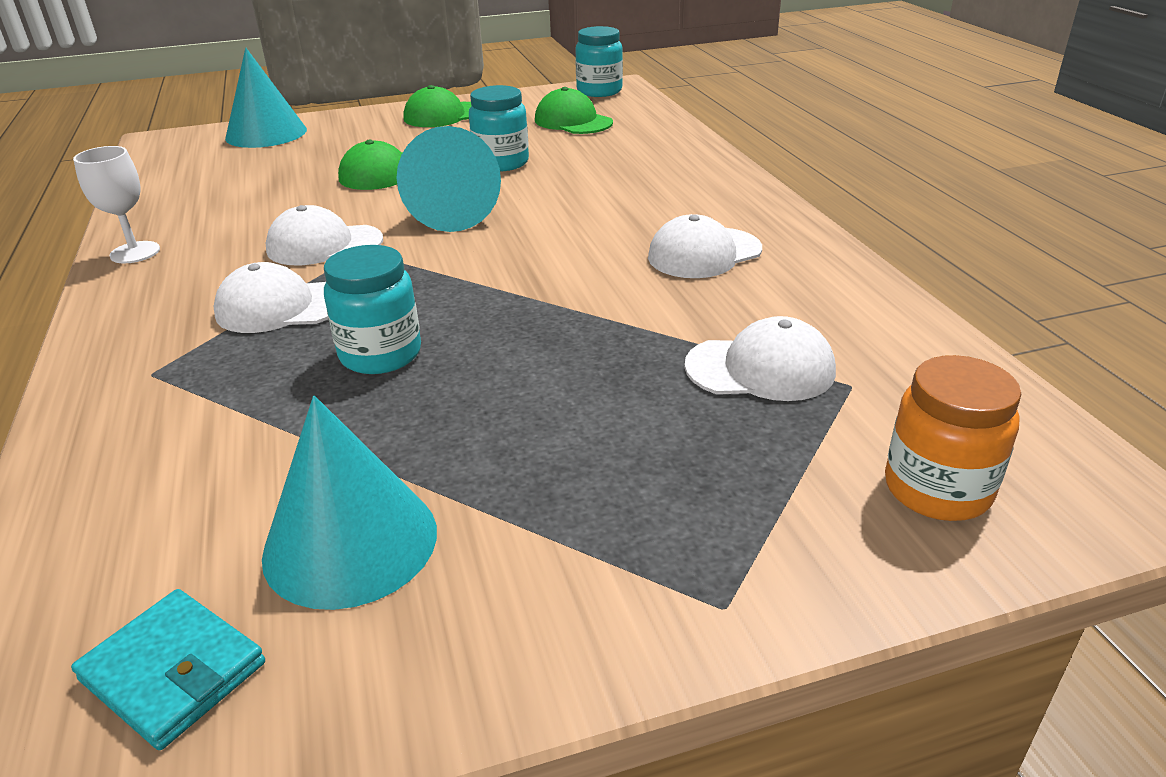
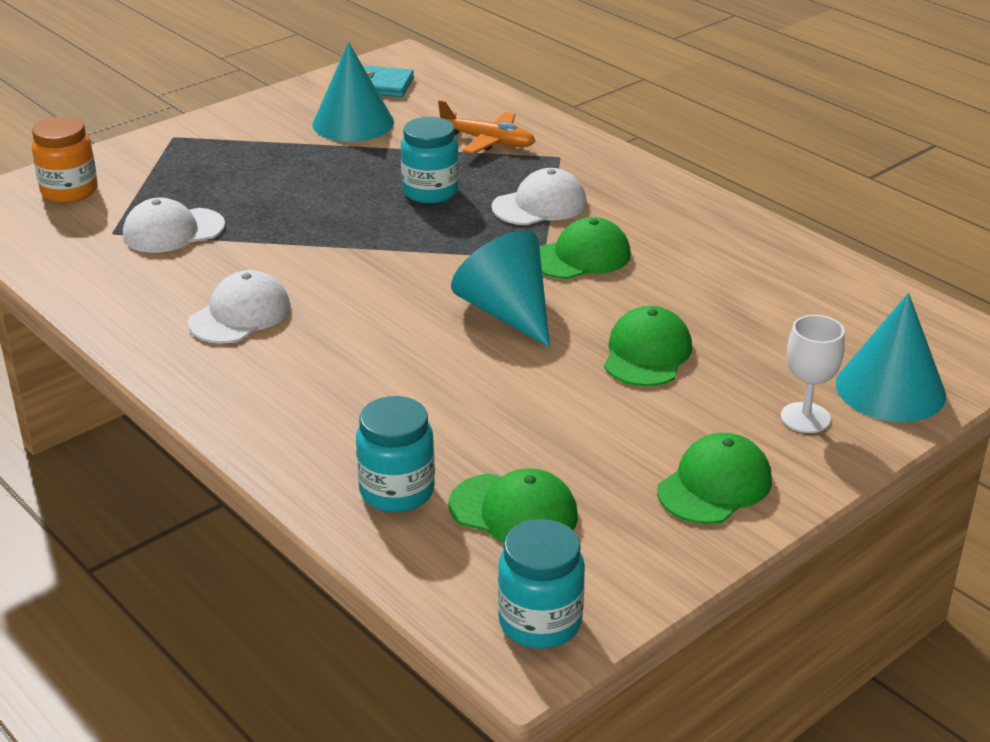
camera: 155 degrees right, 0 degrees up
(135, 252) = (726, 219): white goblet -> white goblet (805, 418)
(198, 429) = (487, 141): none -> orange plane
(324, 245) = (581, 257): white cap -> green cap
(501, 163) = (531, 397): turquoise jar -> turquoise jar (397, 491)

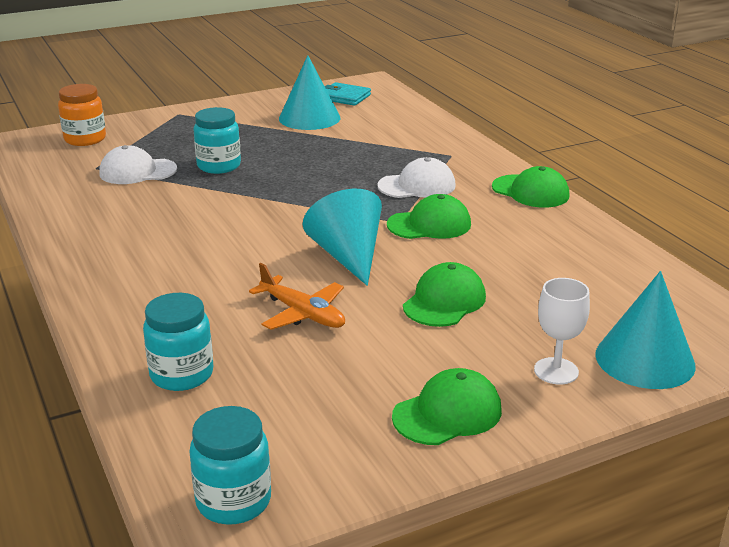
camera: 15 degrees right, 5 degrees down
(240, 315) = (147, 231): white cap -> none
(430, 192) = (339, 167): turquoise jar -> turquoise jar (219, 166)
(487, 141) = (401, 139): orange plane -> orange plane (302, 313)
(513, 511) = (265, 405): green cap -> green cap (530, 191)

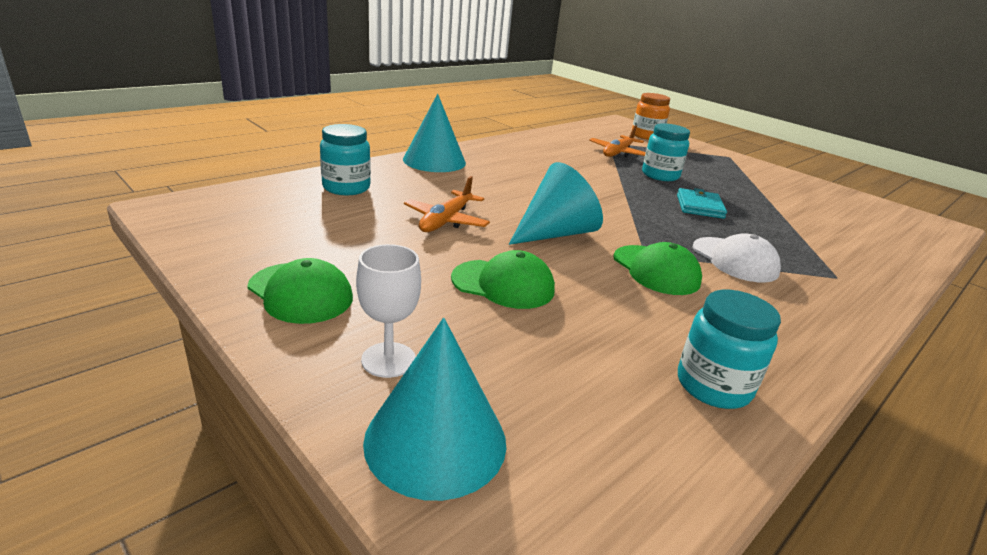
camera: 70 degrees right, 0 degrees up
(137, 171) = (618, 153): white cap -> orange plane
(233, 501) = (192, 214): turquoise jar -> turquoise jar (713, 386)
(309, 118) = (803, 201): turquoise cone -> turquoise cone (434, 161)
(344, 97) = (879, 214): turquoise wallet -> turquoise wallet (699, 206)
(530, 191) = (817, 336): green cap -> none

